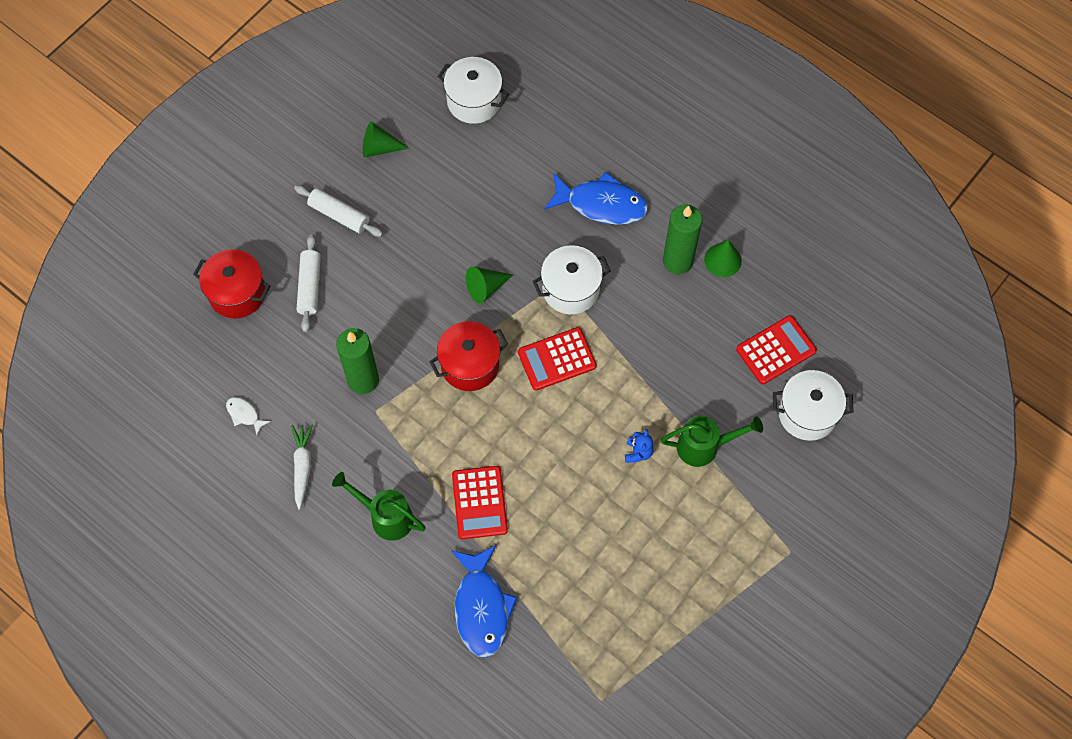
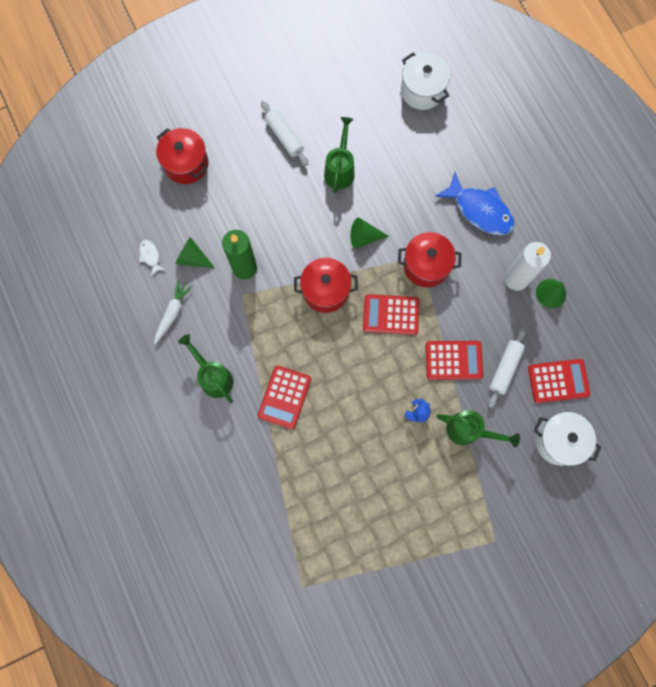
camera: 25 degrees right, 10 degrees up
(310, 286) = (239, 181): white rolling pin -> white rolling pin (505, 368)
(379, 148) = (336, 98): green cone -> green cone (192, 258)
(422, 226) = (340, 170): none -> green watering can
(481, 607) = (249, 476): blue fish -> none
(570, 289) = (426, 266): white pot -> red pot
(651, 378) = (453, 360): none -> red calculator
(677, 261) = (516, 279): green candle -> white candle

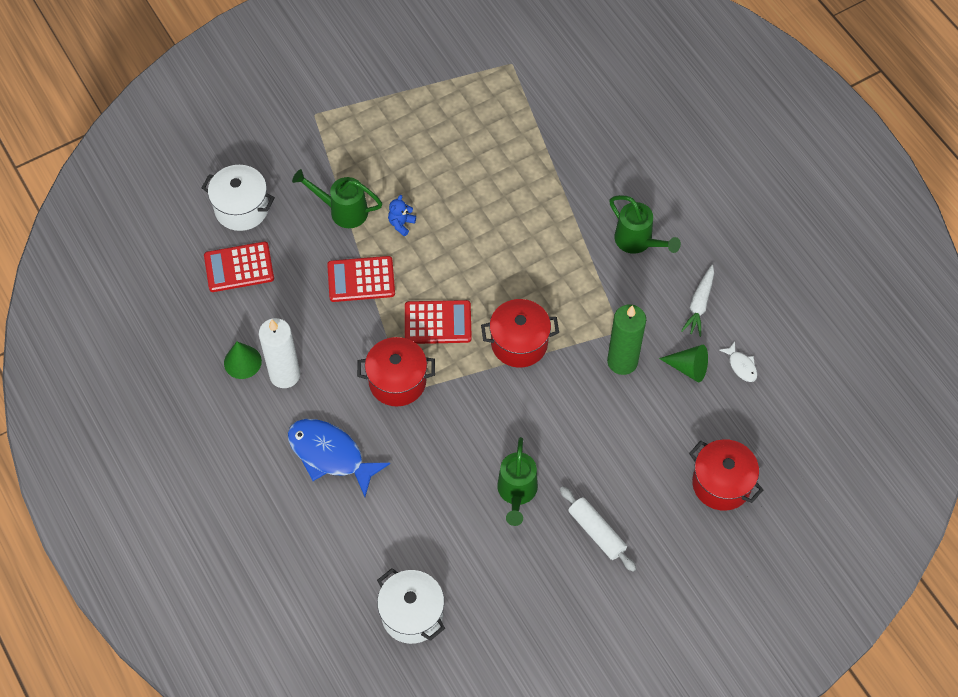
camera: 175 degrees right, 15 degrees down
(284, 397) = (553, 227): red calculator -> none
(364, 237) = (477, 409): green cone -> none
(505, 368) = (300, 275): white rolling pin -> none

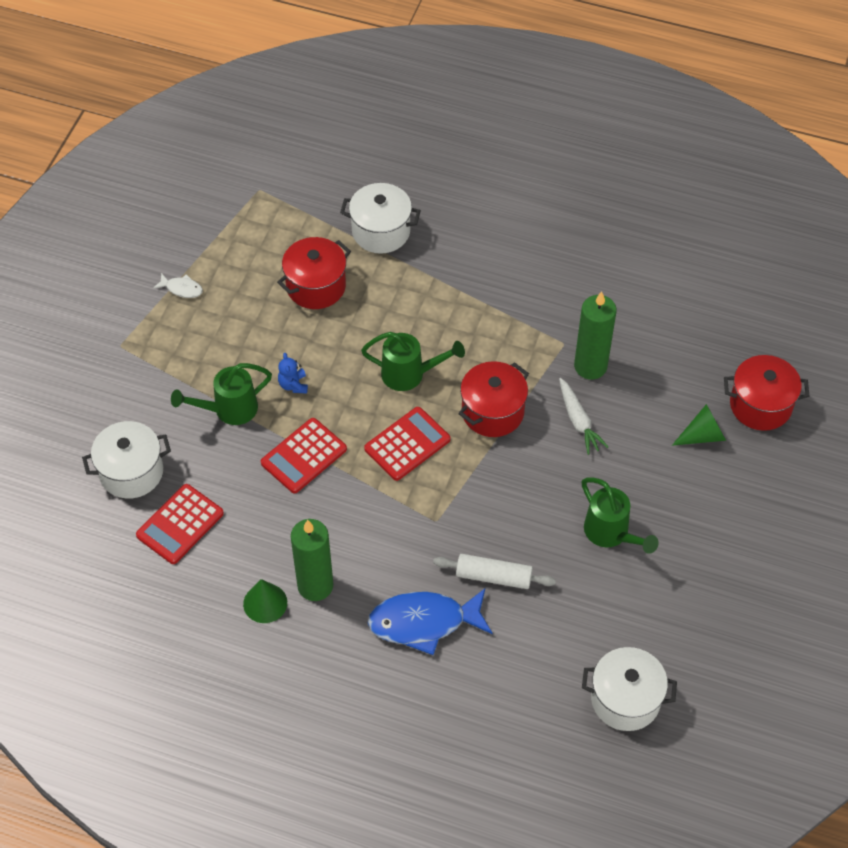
camera: 40 degrees left, 5 degrees down
(285, 375) = (315, 585): white candle -> green candle
(397, 381) = (421, 518): red pot -> red pot (316, 286)
(568, 154) = (381, 231): none -> white pot
(597, 532) = (704, 516): white rolling pin -> white rolling pin (493, 576)
(637, 241) = (508, 263): green watering can -> green watering can (409, 374)
(688, 368) = (646, 334): green cone -> green cone (703, 435)
(699, 304) = (606, 279): white carrot -> white carrot (578, 421)
(741, 366) = (685, 303): white fish -> white fish (182, 289)

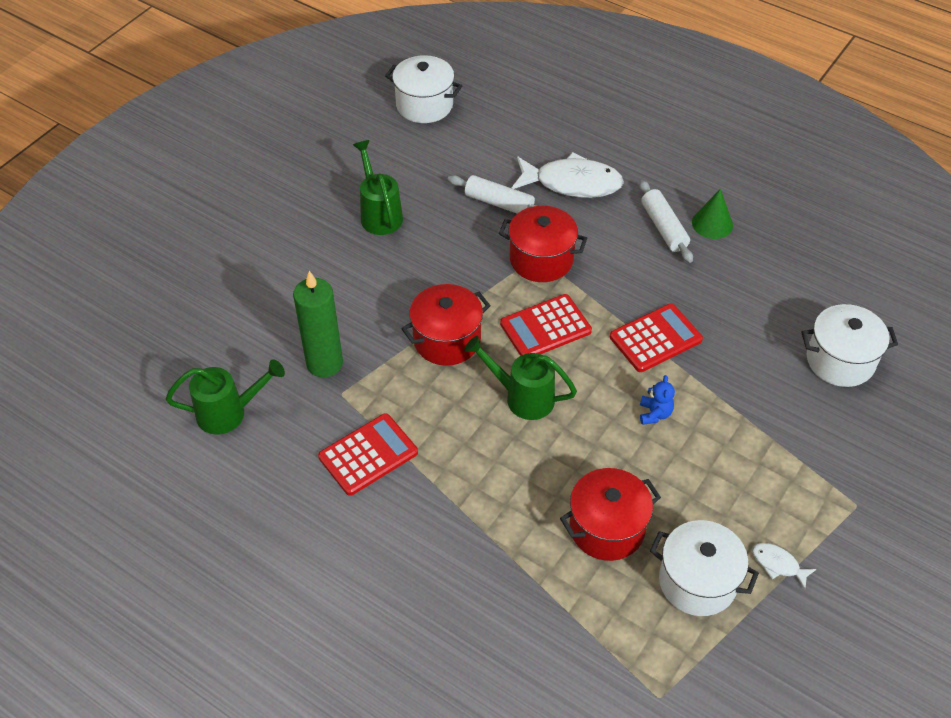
camera: 165 degrees left, 5 degrees down
(180, 524) = (789, 302): red calculator -> red calculator (368, 455)
(229, 409) = (730, 402): green watering can -> green watering can (228, 413)
(315, 585) = (663, 227): green candle -> white rolling pin
(381, 231) = (506, 587): white pot -> white pot (697, 581)
(424, 622) = (572, 183): blue fish -> white fish
(578, 421) = (363, 313): white carrot -> none
(703, 435) = (248, 275): green cone -> none
(760, 405) = (175, 289): red pot -> red pot (541, 259)

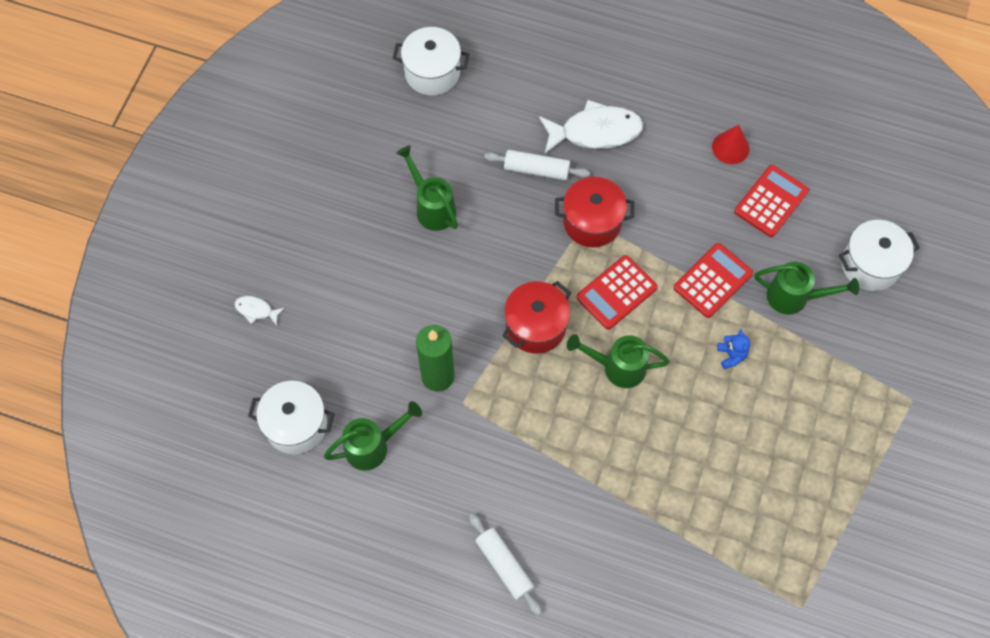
camera: 15 degrees left, 15 degrees up
(368, 455) = (506, 456): red calculator -> red calculator (771, 201)
(607, 528) = (721, 473): red pot -> none
(663, 227) = (689, 162): white rolling pin -> white rolling pin (504, 566)
(697, 581) = (804, 501): white pot -> white pot (296, 425)
(712, 224) = (730, 147): green cone -> red cone
(743, 373) = (794, 297): none -> green watering can
(778, 564) = (863, 470): white fish -> white fish (256, 310)

